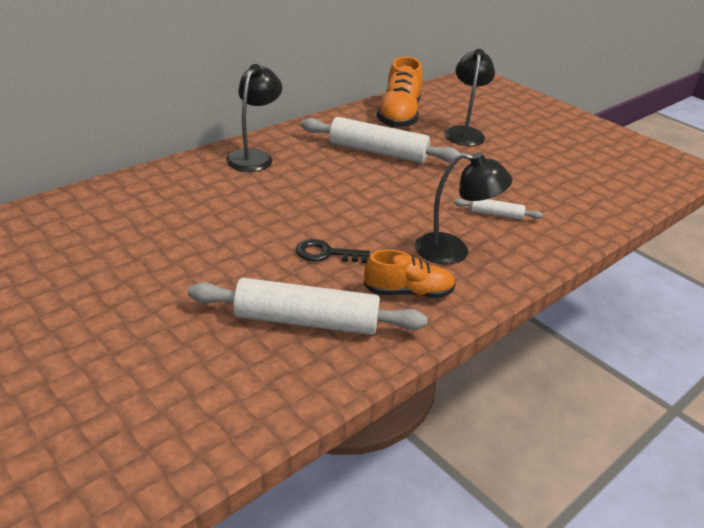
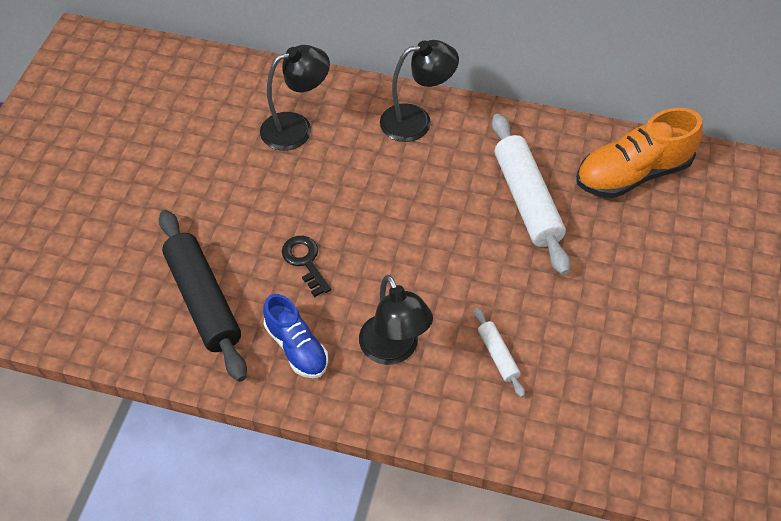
camera: 60 degrees right, 20 degrees up
(306, 321) = (203, 300): white rolling pin -> black rolling pin
(408, 293) = (296, 347): orange shoe -> blue shoe
(464, 132) = (661, 248): black lamp -> black lamp (296, 128)

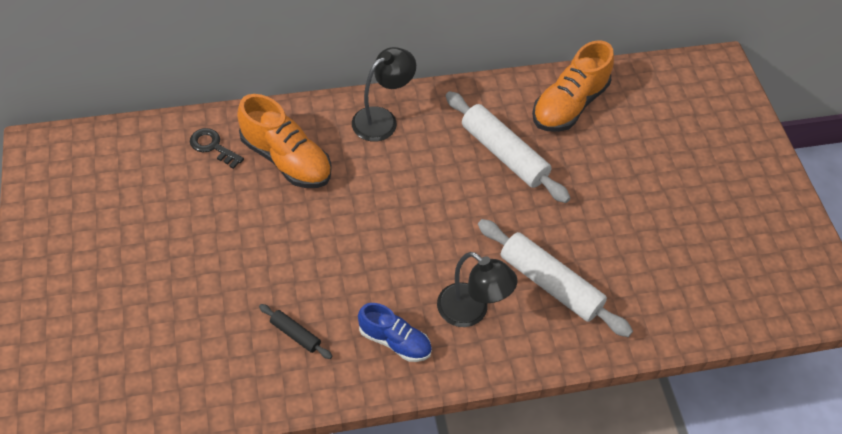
camera: 30 degrees left, 0 degrees up
(203, 300) = (295, 334): black rolling pin -> black rolling pin, size x0.48
(296, 128) = (286, 159): black lamp -> orange shoe
(305, 261) = (360, 269): black key -> black key (213, 146)
(498, 355) = (550, 284): white rolling pin -> white rolling pin, size x2.10

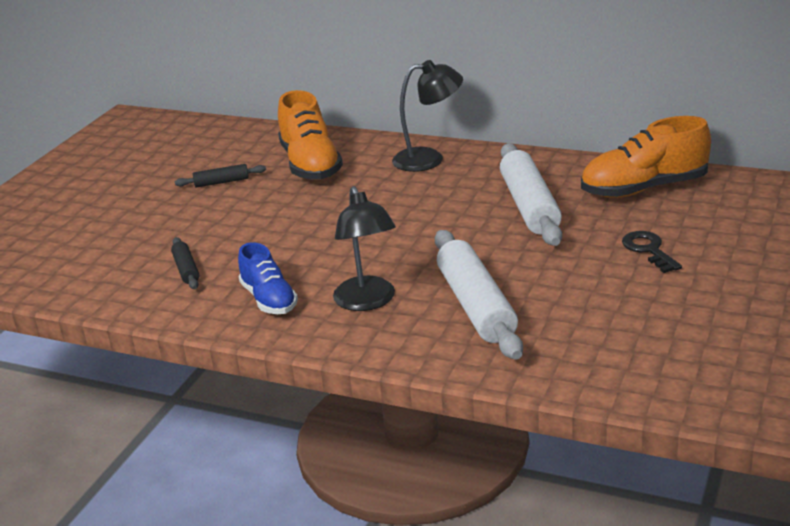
camera: 40 degrees right, 25 degrees down
(213, 146) = (257, 145): black key -> black key (648, 250)
(225, 210) = (221, 182): none -> black rolling pin

